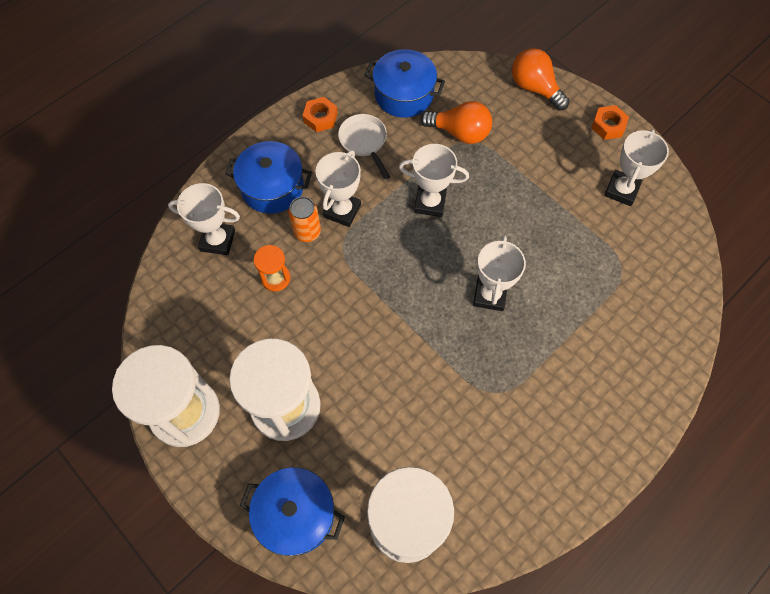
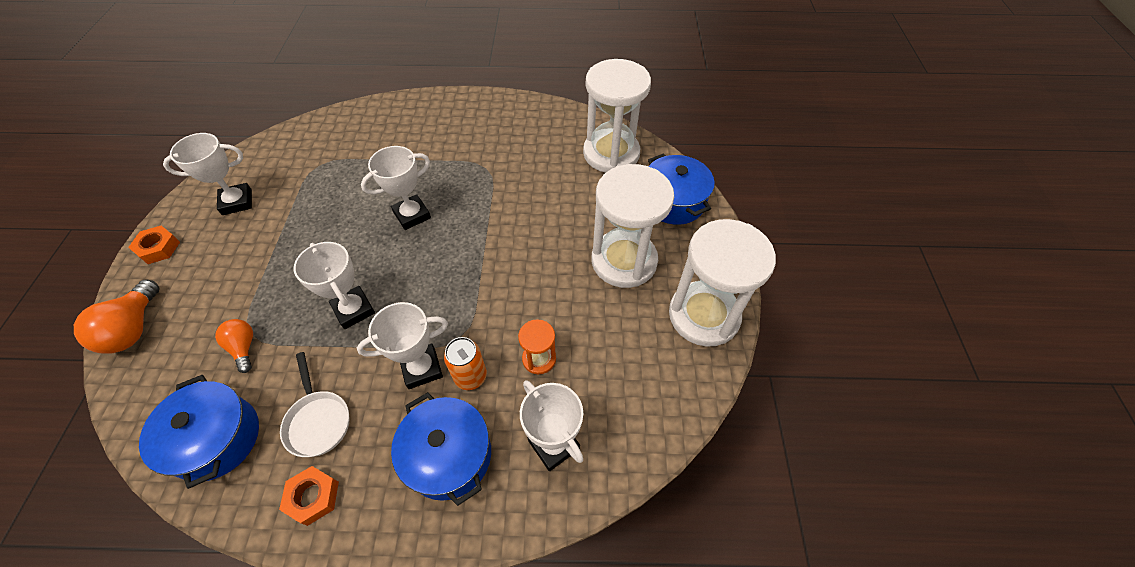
camera: 135 degrees left, 10 degrees down
(364, 142) = (318, 420): white pan -> white pan turned 45 degrees counterclockwise
(459, 133) = (244, 347): orange light bulb -> orange light bulb, size x0.62

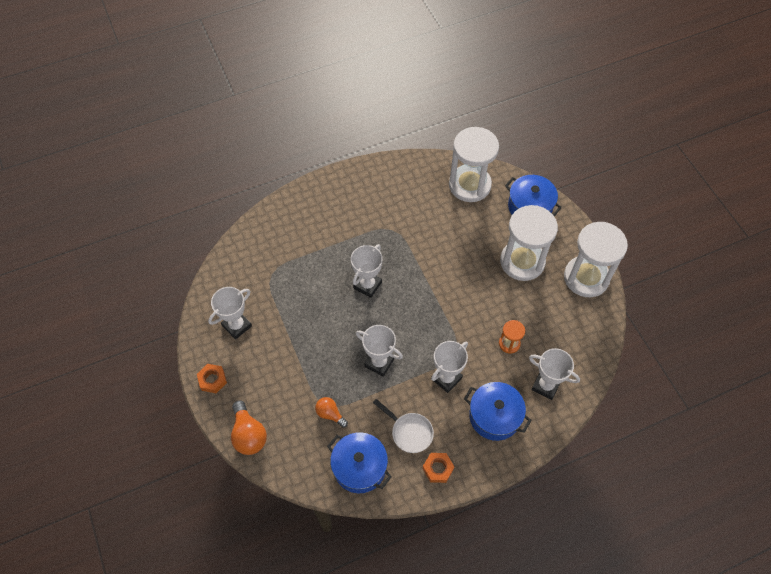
camera: 25 degrees left, 5 degrees up
(470, 376) = (477, 370): orange can -> none

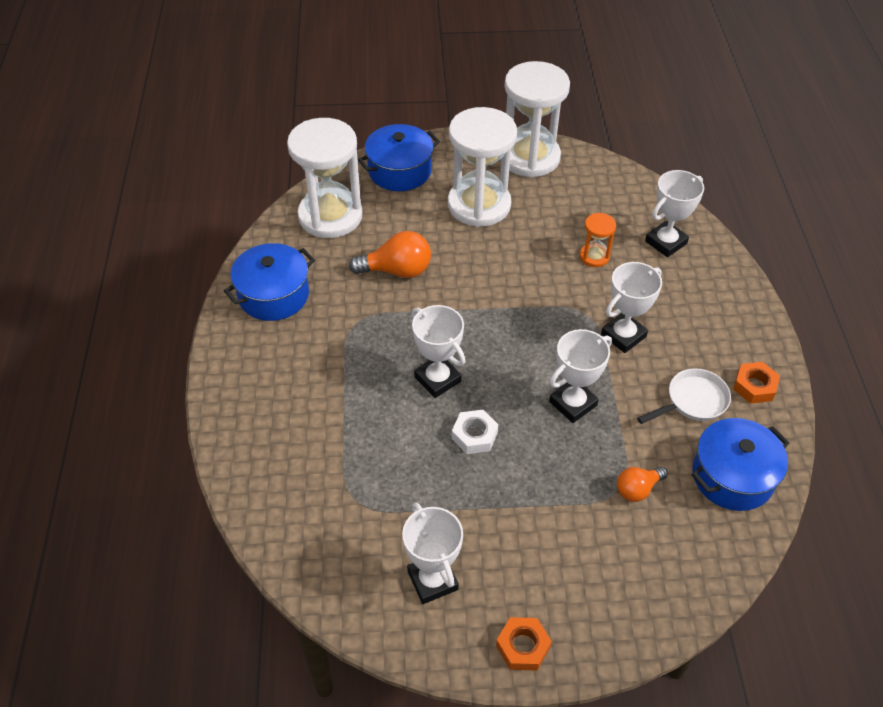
camera: 70 degrees left, 10 degrees down
(248, 435) = (641, 615): orange light bulb -> orange light bulb (397, 271)
(335, 317) = (474, 435): none -> white nut
(446, 378) = (623, 335): white trophy -> white trophy turned 75 degrees clockwise
(494, 416) = (694, 304): blue pot -> blue pot (273, 295)

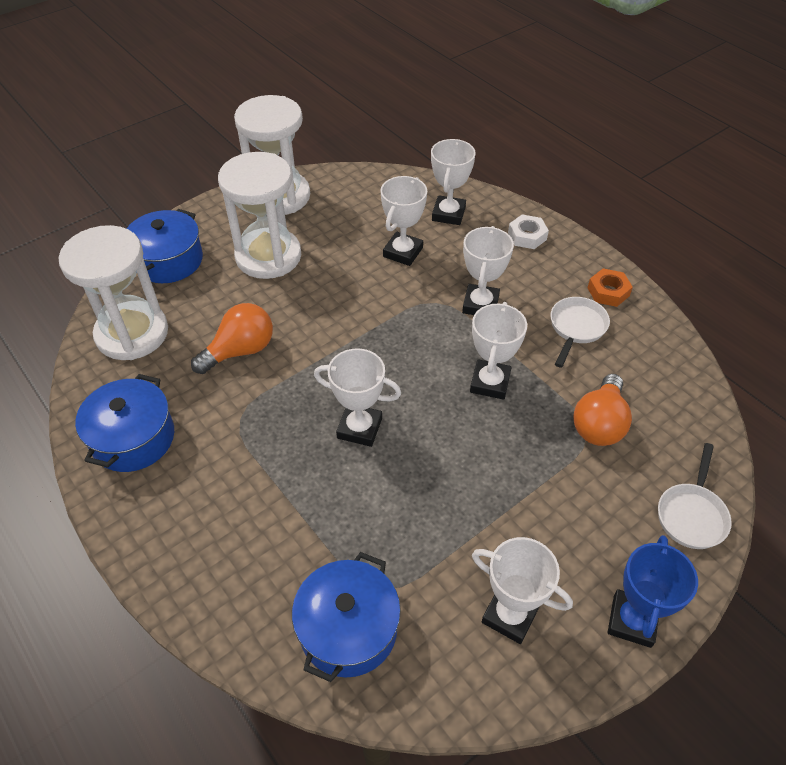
camera: 35 degrees left, 0 degrees up
(474, 435) = (434, 459): white nut -> white nut (527, 236)
(522, 646) = (632, 621): orange nut -> blue trophy
(594, 256) = (403, 252): orange hourglass -> white trophy
(637, 489) = (599, 424): orange light bulb -> orange light bulb, size x1.62
(650, 606) = (691, 514): none -> white pan
(732, 476) = (654, 370): blue pot -> blue pot (348, 629)

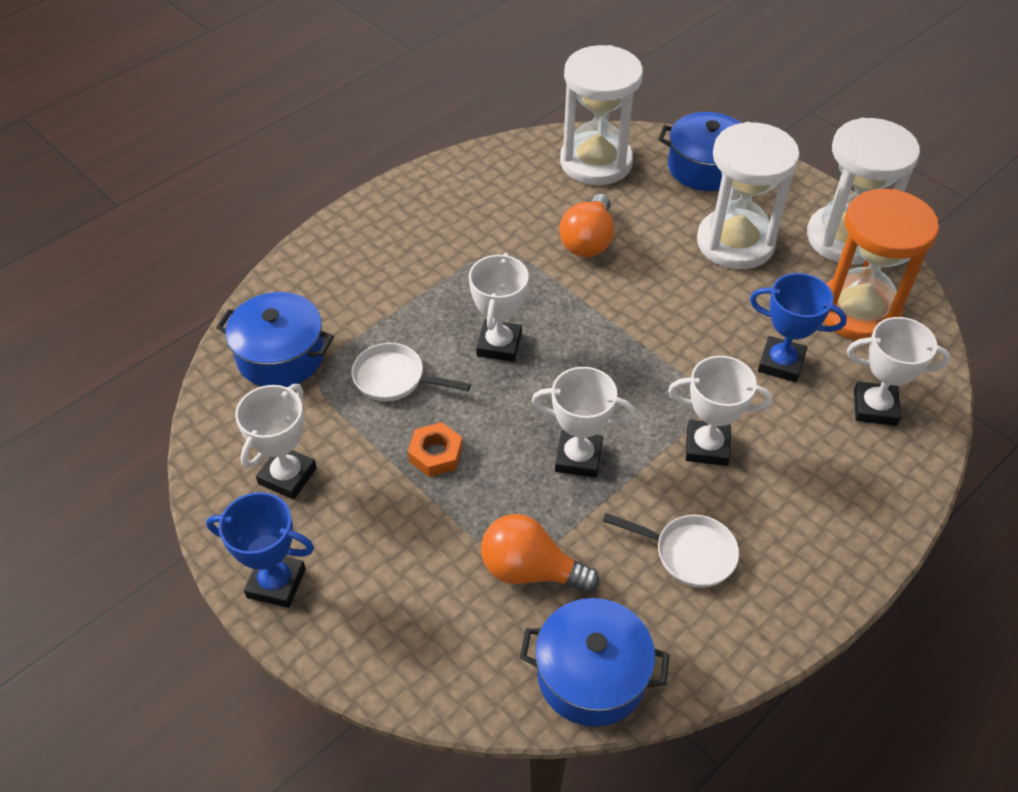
camera: 85 degrees right, 0 degrees up
(133, 438) = (471, 188): blue pot -> blue pot (591, 675)
(240, 351) = (588, 241): orange light bulb -> orange light bulb turned 60 degrees clockwise
(357, 204) = (857, 311): none -> orange hourglass
(403, 252) = (781, 363): white trophy -> blue trophy
(527, 236) = (859, 500): white nut -> none
(608, 292) = (771, 598): orange nut -> orange nut (436, 454)
(691, 514) = (405, 660): white pan -> white pan (394, 379)

